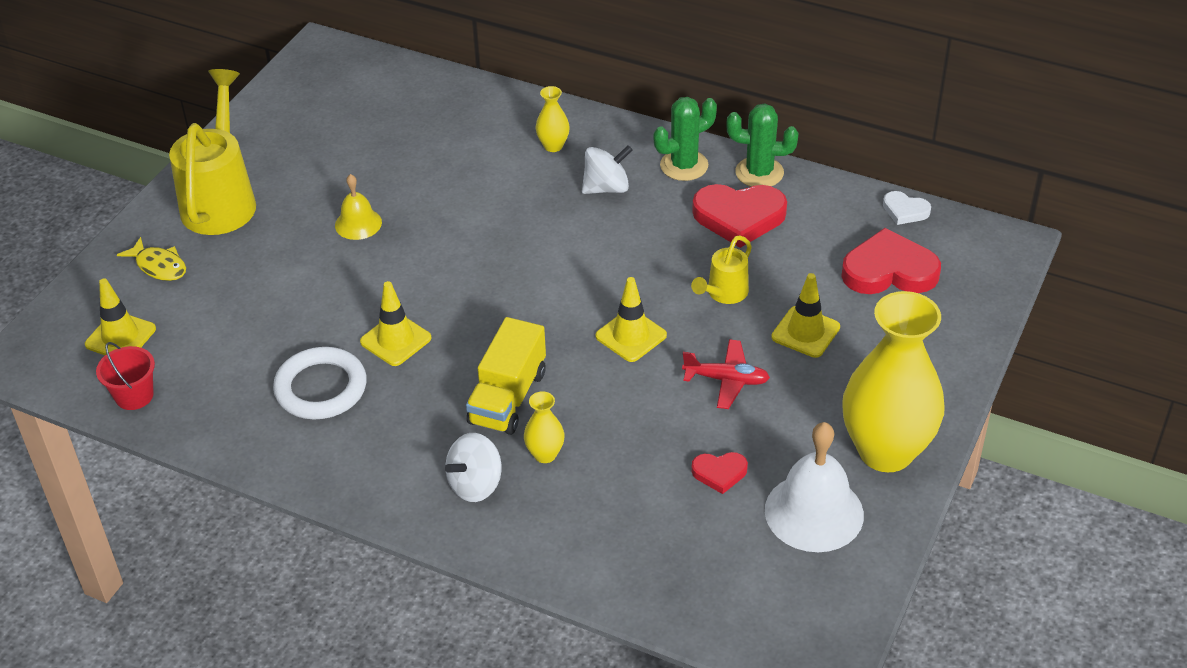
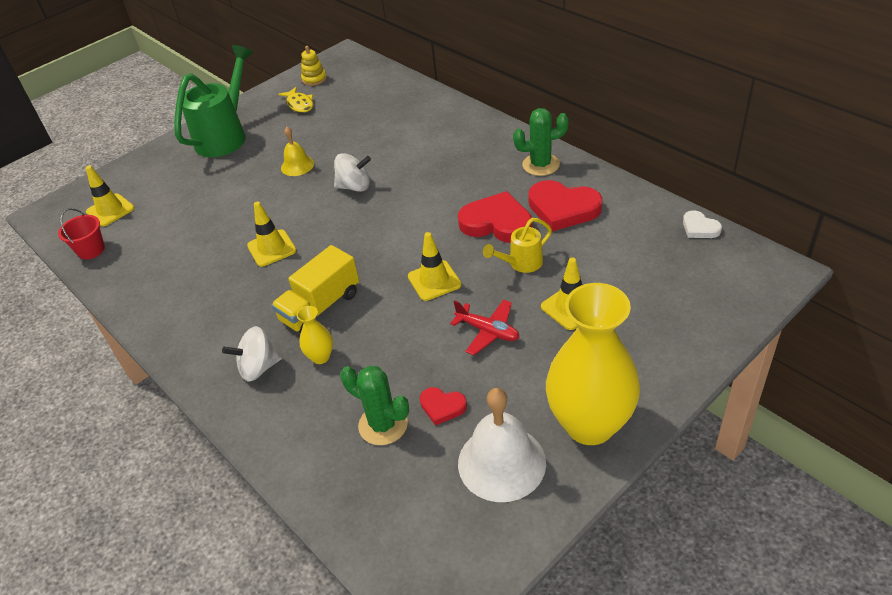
camera: 25 degrees right, 0 degrees up
(159, 266) = (162, 170): yellow fish -> yellow fish (299, 104)
(221, 200) = (225, 136): yellow watering can -> green watering can
(300, 93) = (314, 79): none -> yellow stacking toy
(321, 388) = (203, 271): white ring -> none
(553, 146) = (455, 136): yellow vase -> none
(606, 188) = (476, 171): white spinning top -> white spinning top (354, 186)
(759, 173) = (595, 179): green cactus -> green cactus (383, 425)
(889, 270) = (664, 272): red heart -> red heart (497, 223)

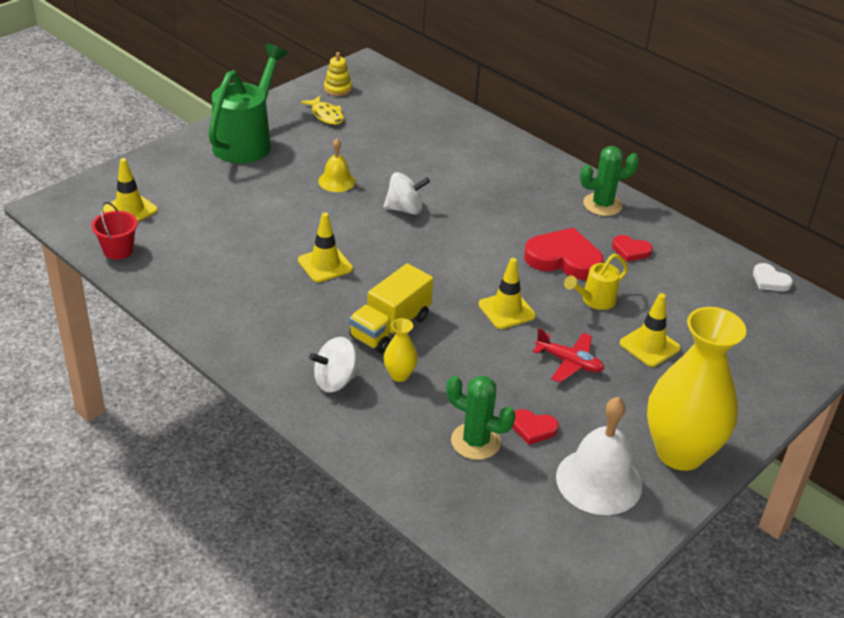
camera: 10 degrees left, 5 degrees down
(563, 208) = (630, 250): red heart -> red heart, size x0.52

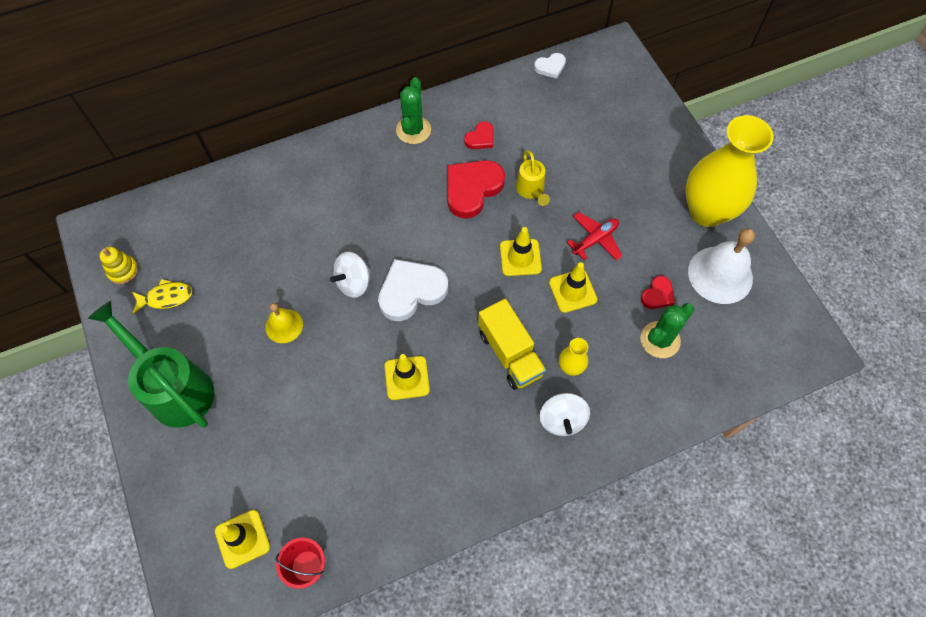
camera: 65 degrees left, 25 degrees up
(405, 209) = (353, 282): white spinning top -> white spinning top turned 150 degrees counterclockwise
(418, 246) = (411, 291): none -> white heart
(649, 346) = (594, 178): yellow traffic cone -> yellow traffic cone (572, 291)

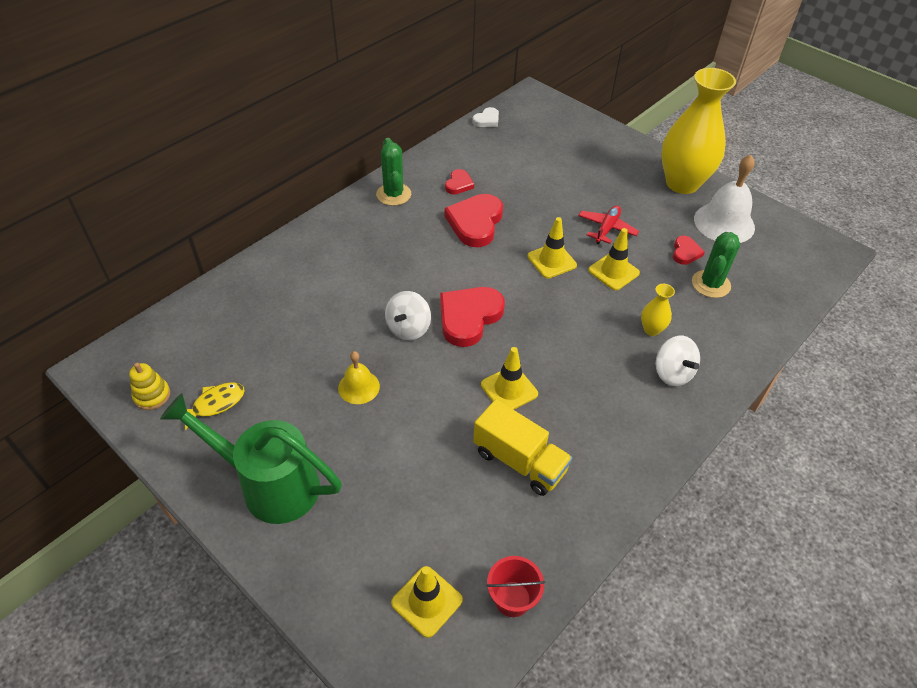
camera: 25 degrees left, 15 degrees down
(411, 291) = (469, 317): white heart -> red heart
(510, 353) = (591, 337): yellow truck -> yellow truck (519, 461)
(531, 190) = (528, 209): yellow watering can -> none

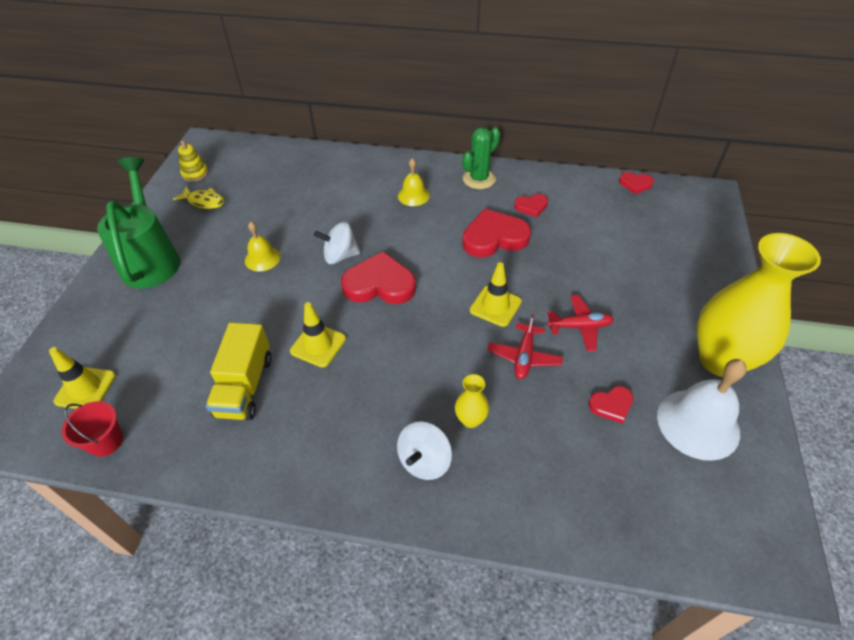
camera: 60 degrees right, 0 degrees up
(373, 243) = (413, 195): none -> yellow bell
(487, 120) = (635, 184): white heart -> red heart
(613, 272) = (524, 357): yellow traffic cone -> red plane
(711, 284) = (584, 447): green cactus -> none

